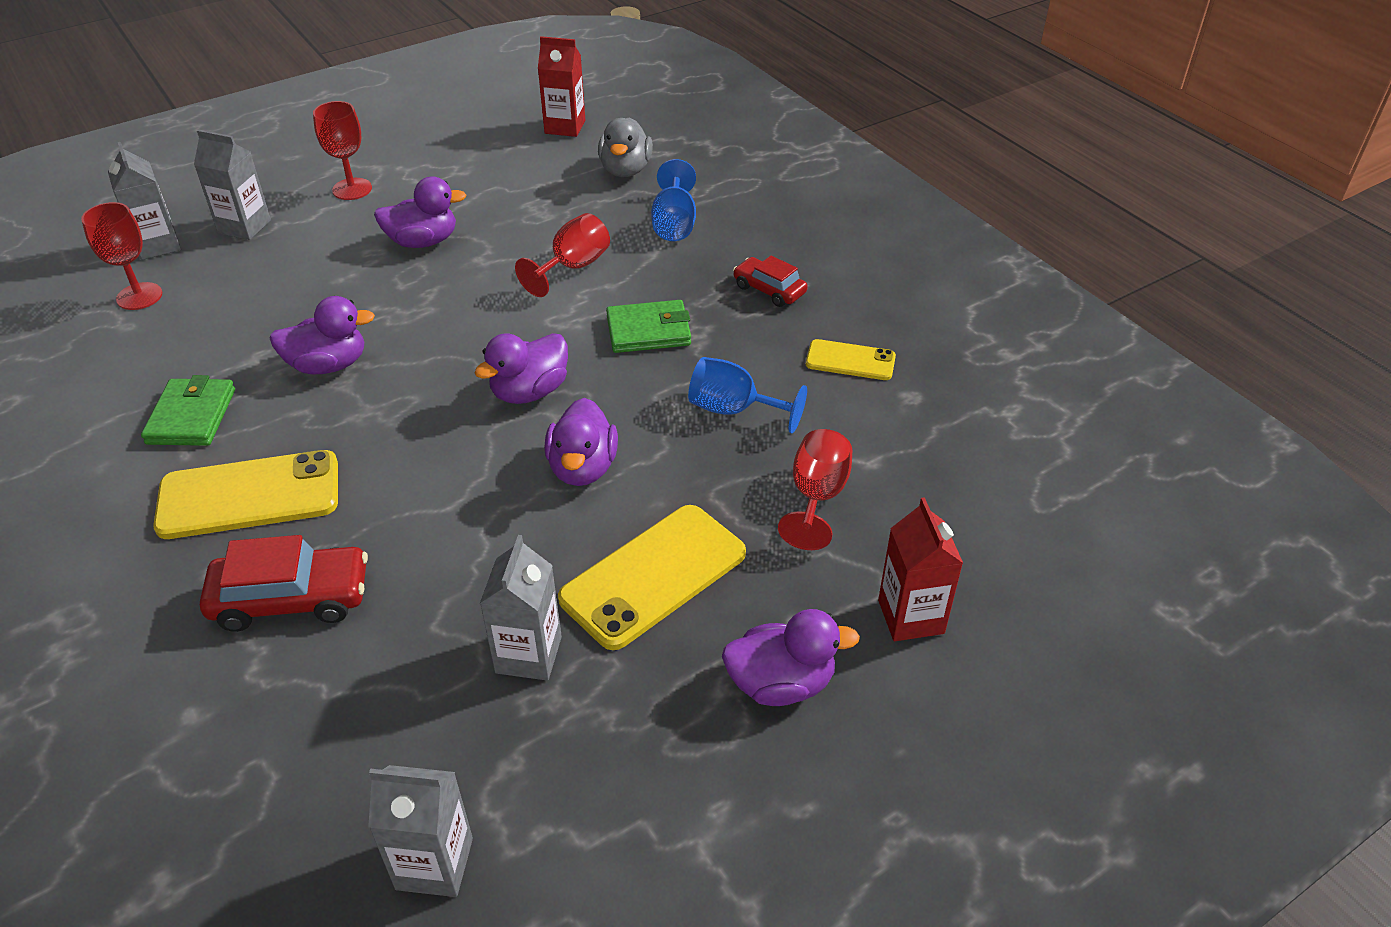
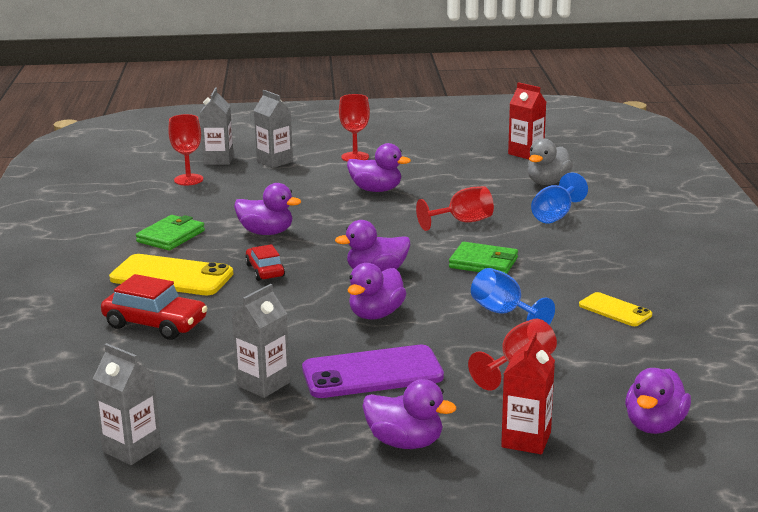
camera: 30 degrees right, 20 degrees down
(654, 576) = (372, 373): yellow phone -> purple phone
(769, 290) = (591, 262): red car -> red car (265, 270)
(1022, 533) = (654, 425): none -> purple duck

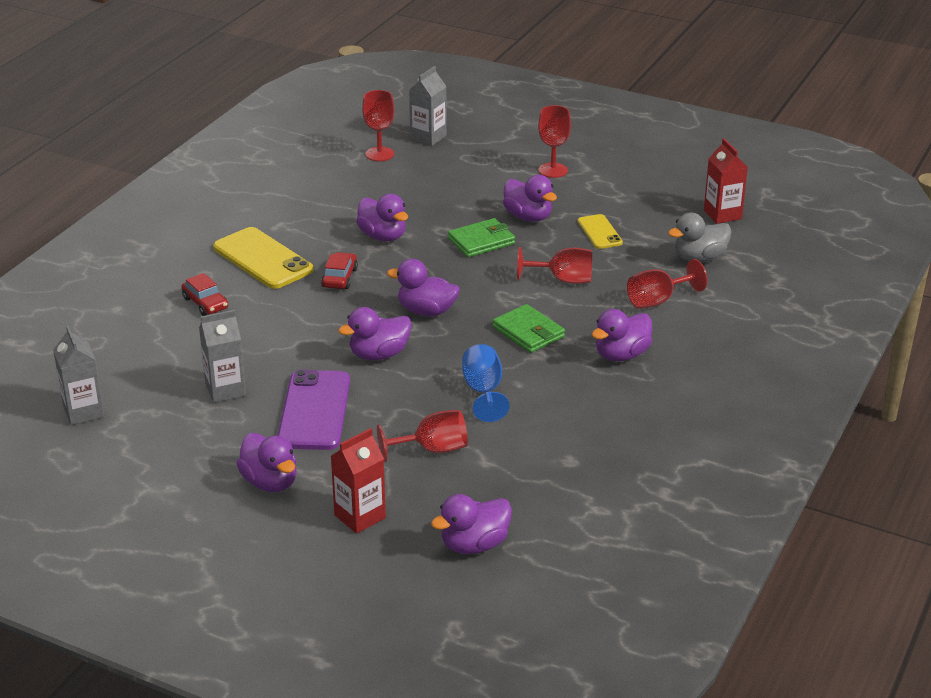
camera: 30 degrees right, 10 degrees up
(155, 324) = (205, 303): red car -> red car, size x0.62
(170, 236) = (303, 215): green wallet -> green wallet (481, 241)
(274, 161) = (475, 154): grey carton -> none
(372, 373) = (314, 411): purple phone -> purple phone turned 75 degrees clockwise
(555, 215) = (658, 301): blue goblet -> red goblet
(579, 257) = (621, 355): none -> purple duck
(615, 310) = (582, 423): yellow phone -> yellow phone (599, 232)

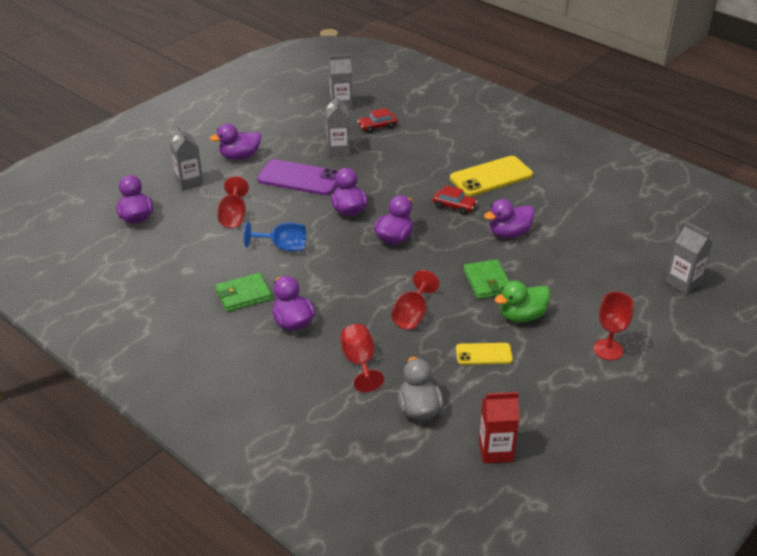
camera: 105 degrees right, 5 degrees up
(205, 303) = (440, 150): red car -> red car (377, 126)
(360, 516) = (189, 182): red carton -> grey carton
(379, 154) = (651, 250): red goblet -> none
(528, 217) = (521, 316): purple duck -> green duck
(528, 332) = (345, 281): green wallet -> green wallet (243, 295)

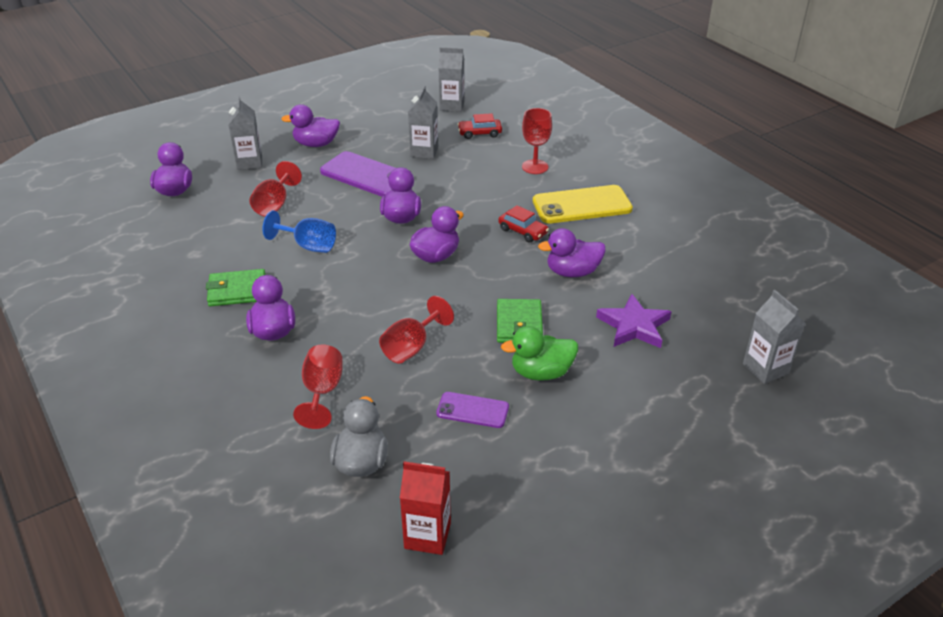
camera: 15 degrees right, 0 degrees up
(484, 354) = (472, 410): yellow phone -> purple phone
(574, 268) = (634, 326): none -> purple star
(608, 349) = (630, 435): red goblet -> red goblet (535, 167)

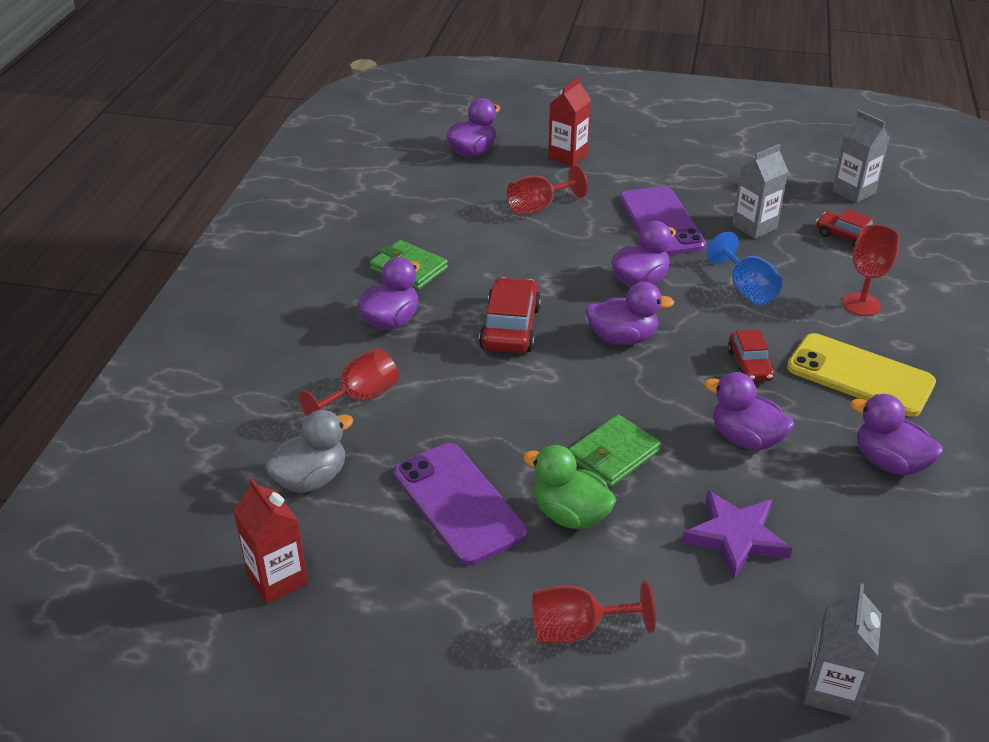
camera: 45 degrees right, 0 degrees up
(249, 162) = (568, 156): grey carton -> red carton
(308, 246) = (518, 262): blue goblet -> blue goblet (746, 289)
(316, 144) = (653, 167): purple duck -> purple duck (889, 462)
(360, 289) = (510, 327): none -> red car
(411, 347) = (483, 409): red goblet -> red goblet (577, 630)
(472, 410) = (458, 503): purple phone -> purple phone, size x1.78

